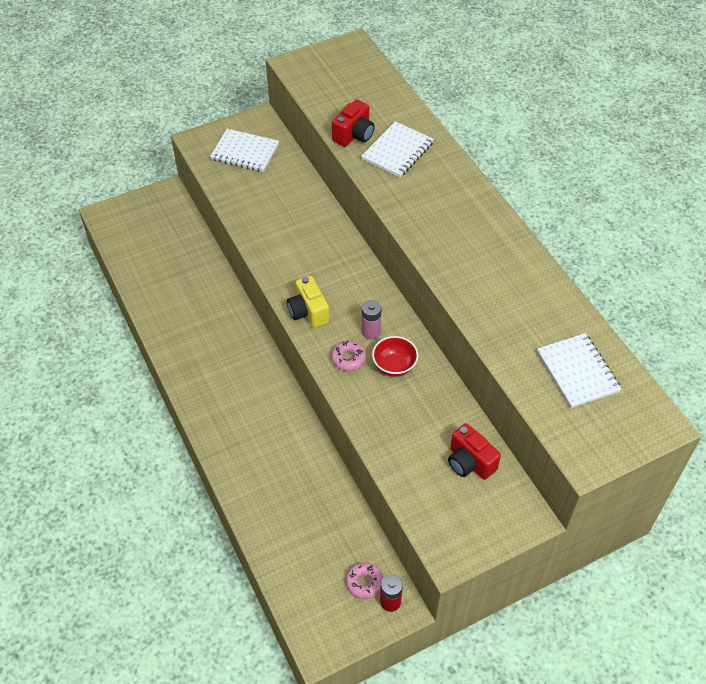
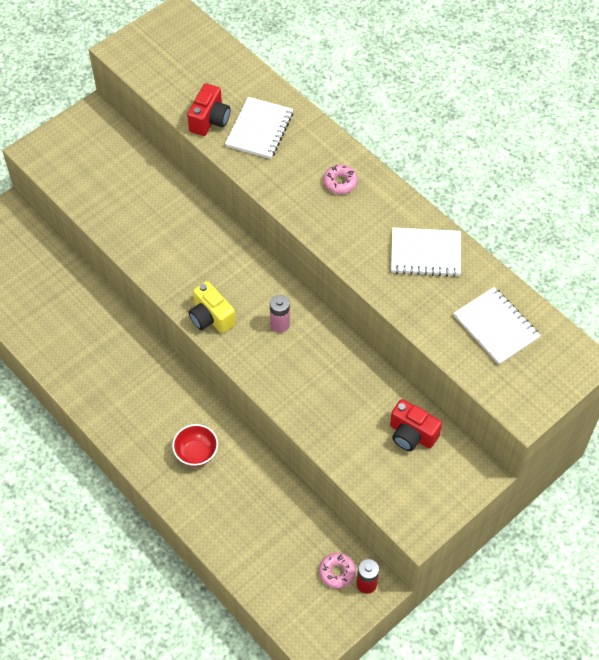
camera: 15 degrees left, 5 degrees up
(245, 152) = (89, 154): white notebook -> white notebook (425, 253)
(348, 359) = (266, 358): pink donut -> pink donut (340, 182)
(394, 366) = (313, 355): red bowl -> red bowl (196, 453)

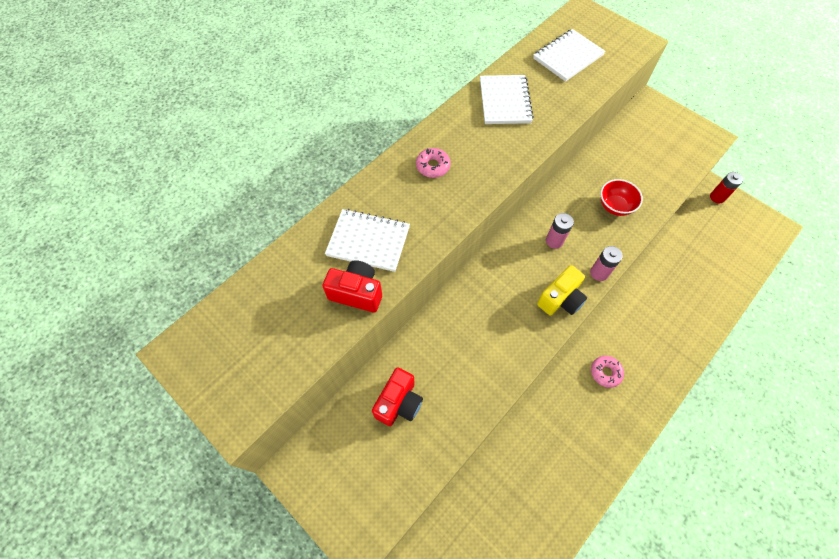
camera: 95 degrees left, 5 degrees up
(196, 453) = (651, 326): red bowl -> red bowl (615, 206)
(236, 358) = (599, 273): none -> pink battery
(337, 572) = (716, 216): pink donut -> pink donut (605, 372)
(411, 435) = (633, 143): red camera -> red camera (399, 403)

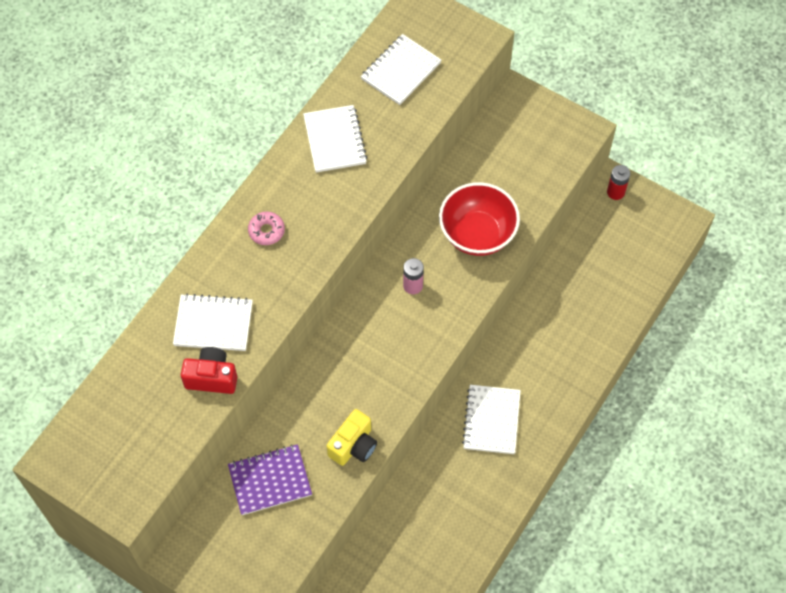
camera: 10 degrees left, 0 degrees up
(399, 403) = (270, 480): red camera -> purple notebook
(560, 299) = (424, 350): yellow camera -> yellow camera (353, 446)
(599, 273) = (463, 314): pink battery -> none
(605, 372) = (491, 420): pink donut -> white notebook
(615, 206) = (477, 234): red bowl -> red bowl, size x1.75

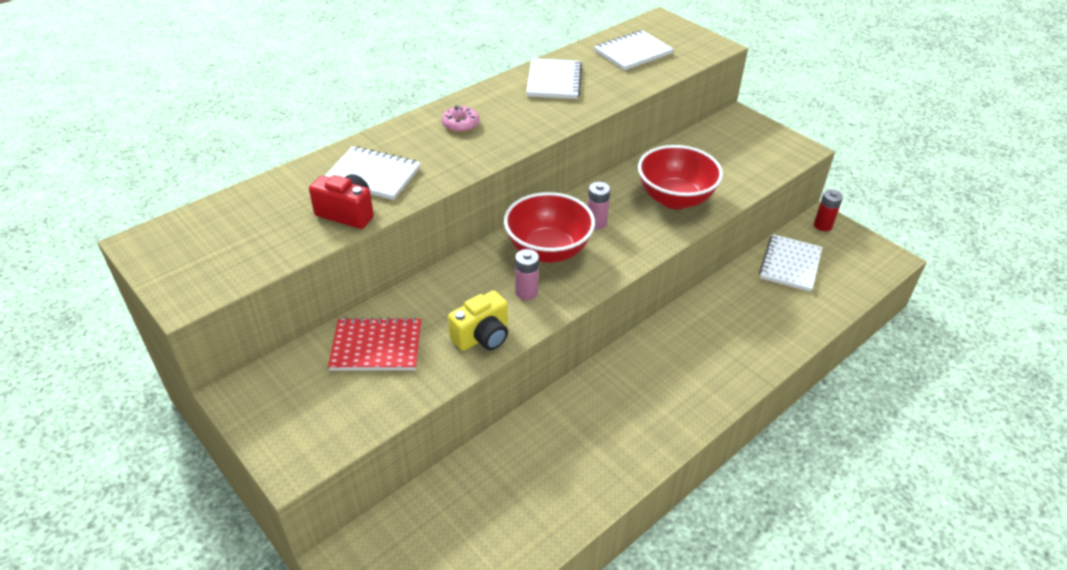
camera: 15 degrees right, 20 degrees down
(270, 480) = (376, 347): purple notebook -> red notebook
(375, 387) = (526, 292): none -> pink battery
(379, 332) = (548, 250): none -> red bowl
(491, 420) = (649, 379): white notebook -> white notebook (790, 264)

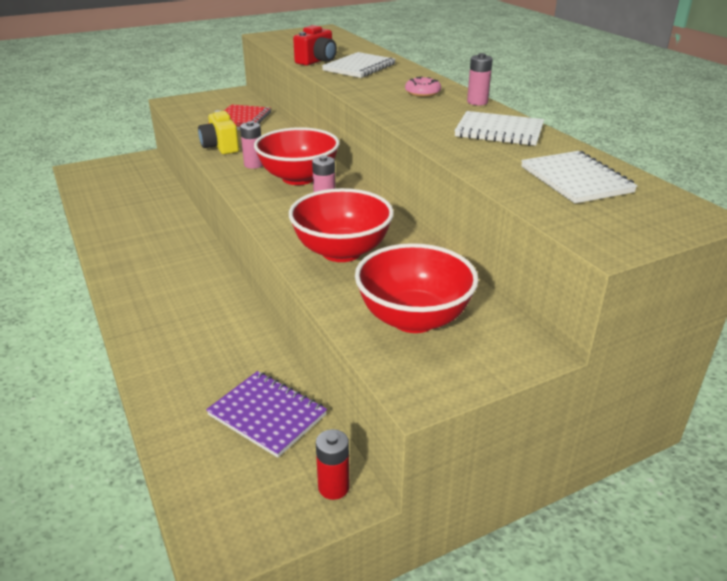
camera: 105 degrees right, 10 degrees down
(480, 94) = (477, 102): none -> pink battery
(738, 157) = (414, 318): none -> red bowl
(790, 264) = (267, 415): white notebook -> purple notebook

